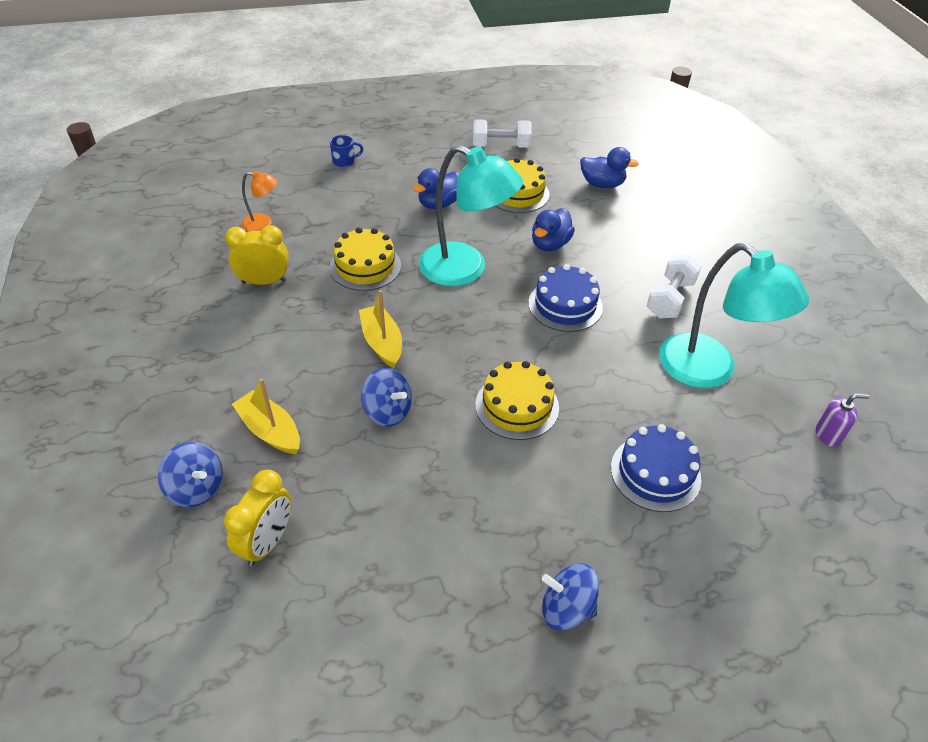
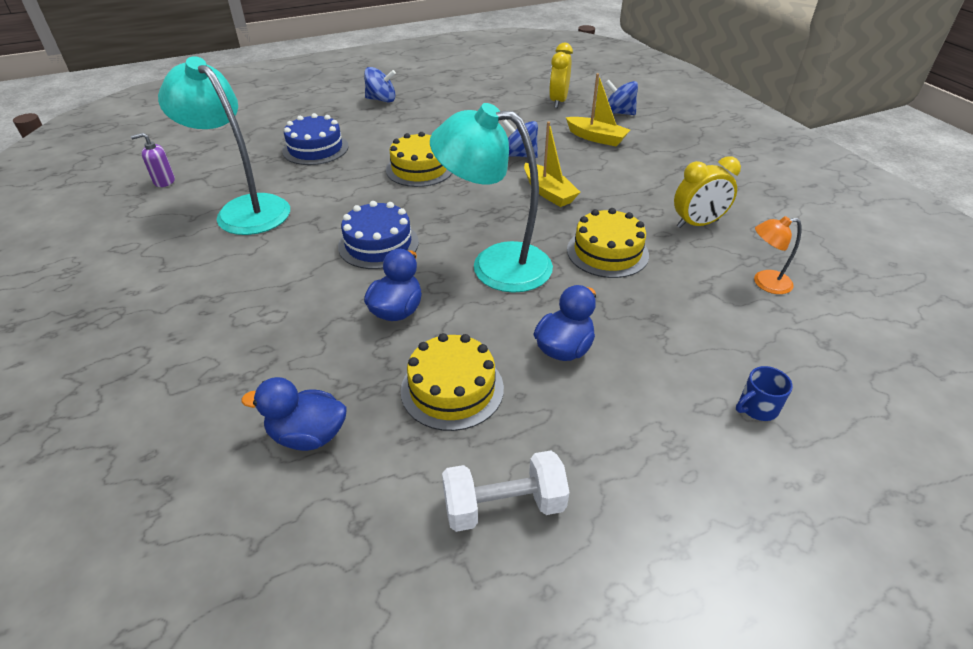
camera: 170 degrees right, 5 degrees down
(669, 299) = (258, 266): white dumbbell -> none

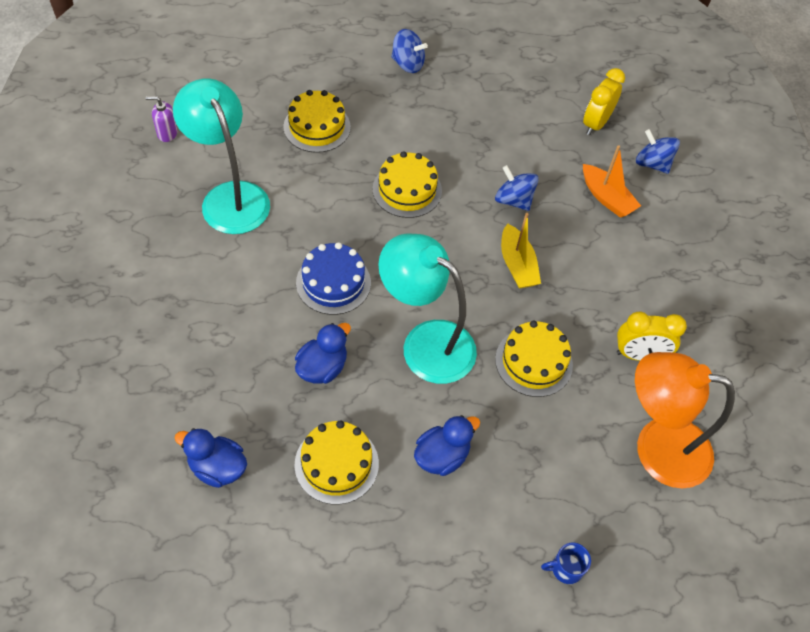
camera: 15 degrees right, 15 degrees up
(315, 149) = (317, 127): blue cake -> yellow cake
(504, 506) = (333, 578): white dumbbell -> none
(596, 138) = (606, 198): yellow boat -> orange boat
(764, 283) = (657, 448): orange lamp -> orange lamp, size x2.17

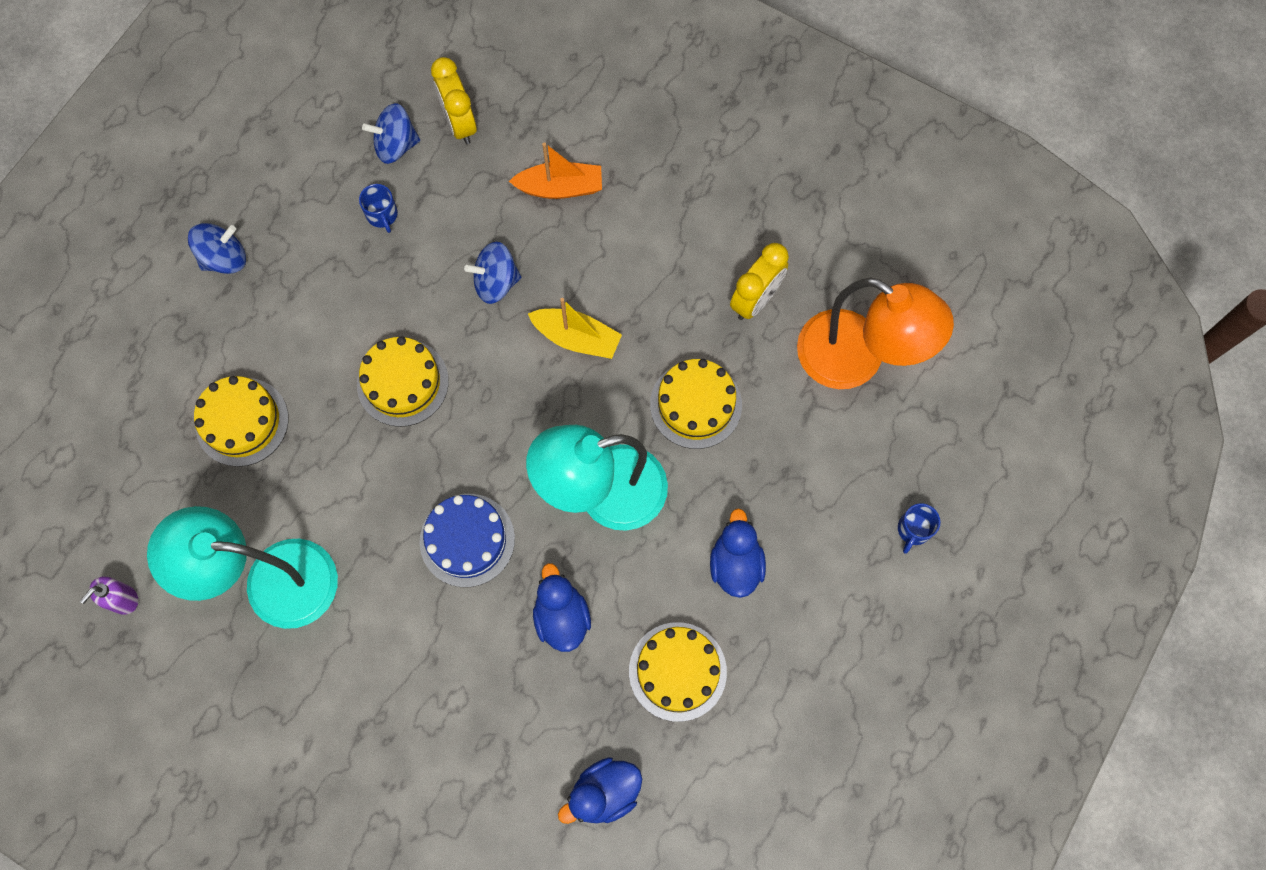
camera: 50 degrees left, 15 degrees up
(502, 120) = (382, 215): none -> blue mug
(652, 164) = (551, 109): blue spinning top -> blue spinning top (396, 145)
(657, 448) = (856, 360): orange lamp -> orange lamp turned 105 degrees counterclockwise

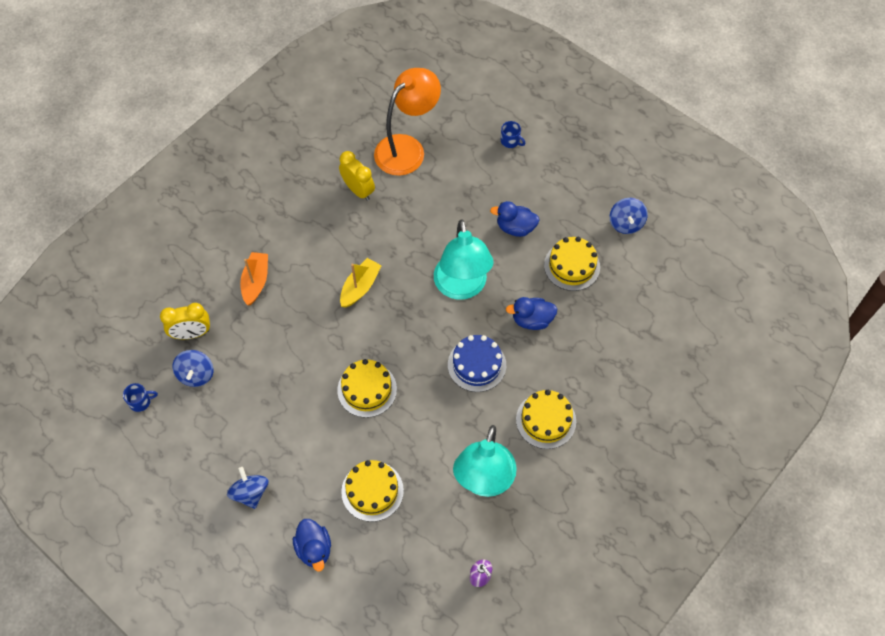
camera: 80 degrees left, 10 degrees down
(382, 215) = (245, 388): blue mug -> blue mug (141, 402)
(496, 282) = (311, 327): blue spinning top -> blue spinning top (626, 223)
(604, 793) = (634, 313): blue duck -> blue duck (314, 549)
(696, 404) = (416, 231): yellow cake -> yellow cake (546, 420)

